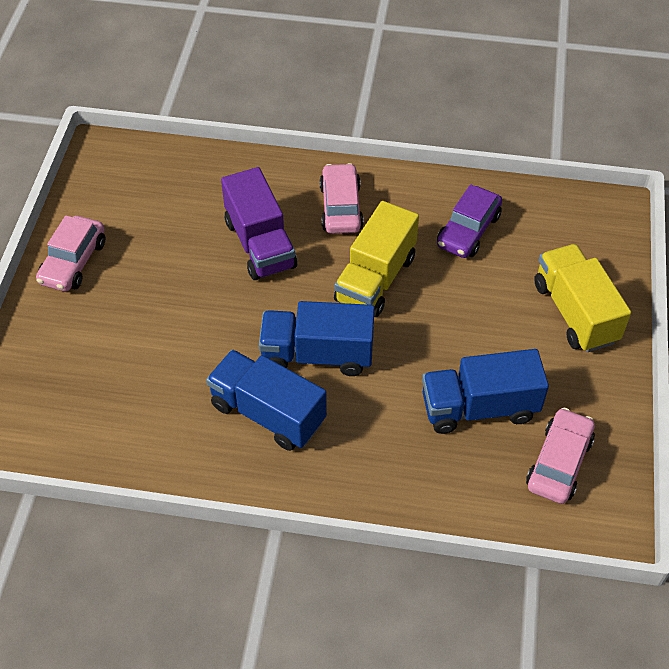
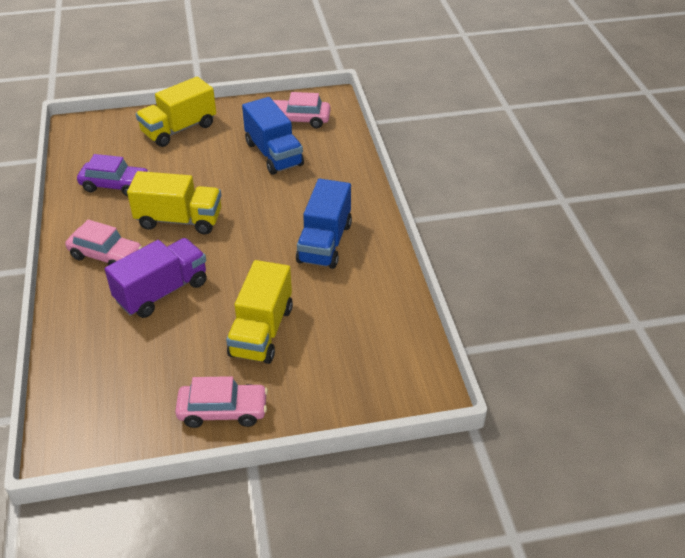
camera: 110 degrees left, 10 degrees down
(156, 315) = (261, 331): none -> yellow truck
(317, 354) = (262, 232): blue truck -> none
(340, 207) = (106, 255): pink car -> pink car turned 135 degrees counterclockwise

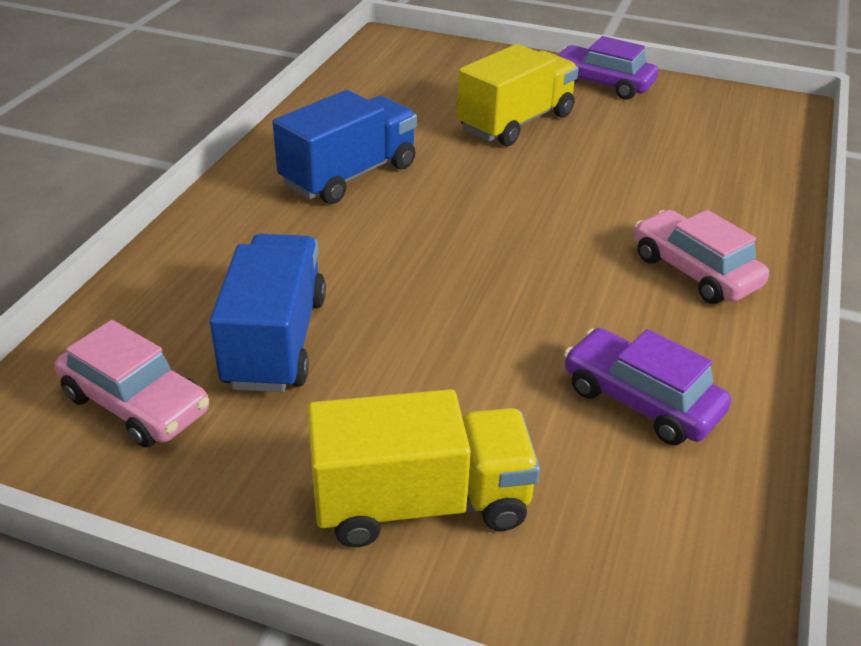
camera: 150 degrees left, 5 degrees down
(162, 292) = (621, 197): purple truck -> none
(179, 220) = (544, 283): yellow truck -> none
(223, 411) = (602, 84): pink car -> purple car

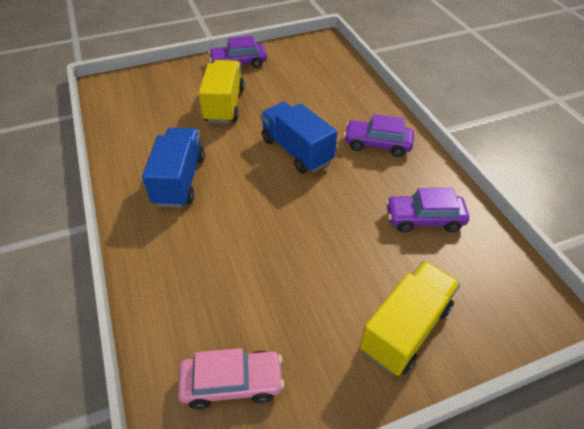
camera: 40 degrees left, 10 degrees up
(275, 341) = (256, 297): blue truck -> blue truck (296, 151)
(694, 271) = (377, 144): pink car -> purple car

